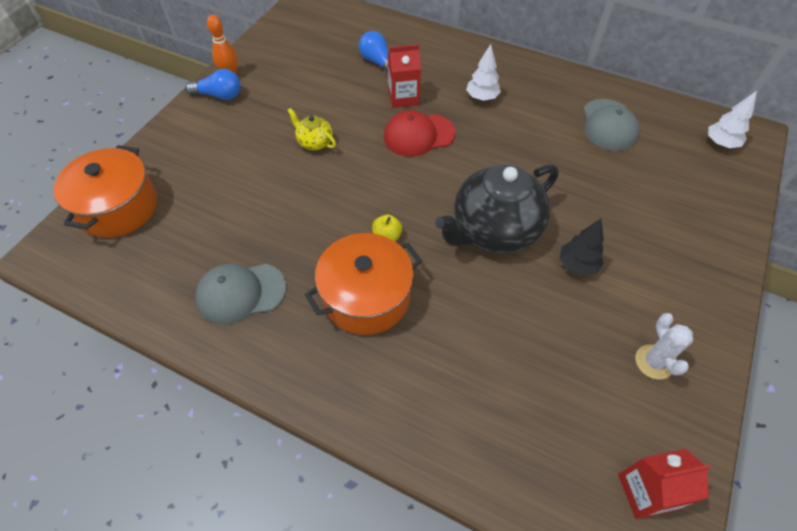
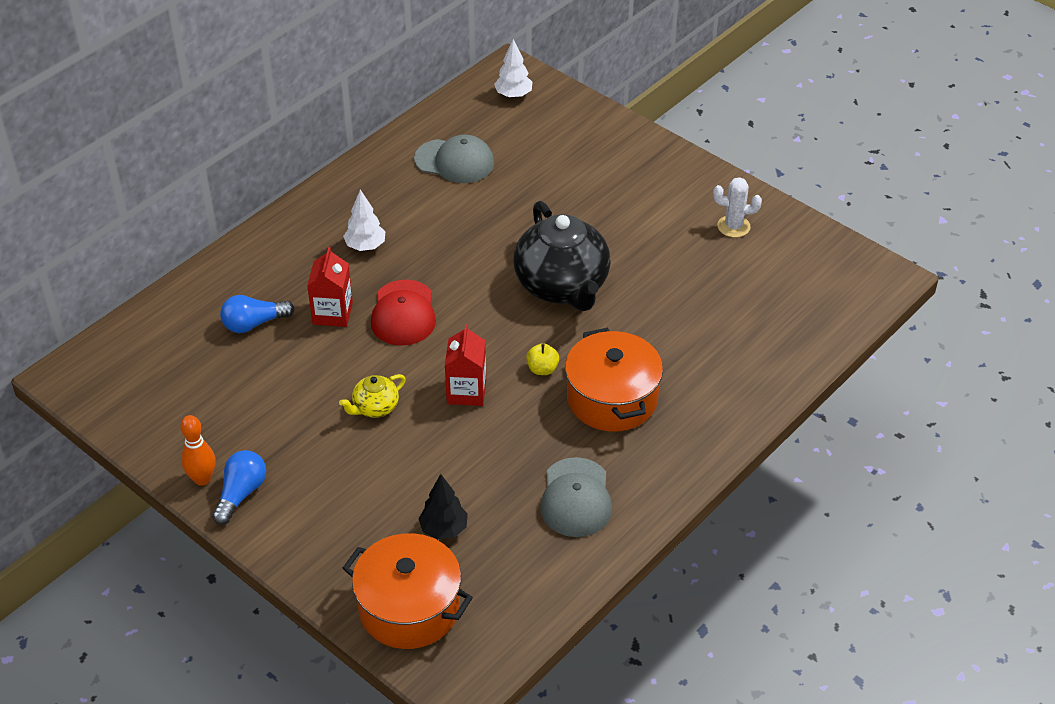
camera: 75 degrees left, 10 degrees down
(577, 265) = (624, 241): black tree -> black tree (444, 529)
(646, 492) = (836, 268): red carton -> red carton (466, 391)

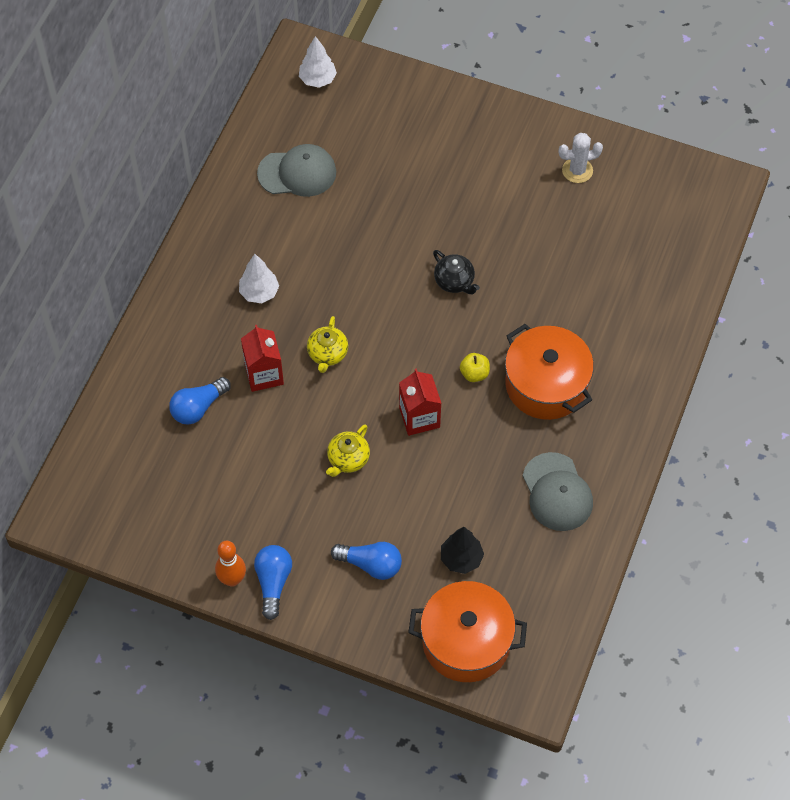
camera: 20 degrees left, 15 degrees up
(348, 507) = (371, 564): none -> blue light bulb
(403, 313) = (327, 354): red cap -> yellow teapot
(562, 286) = (454, 282): black teapot -> black teapot, size x0.45

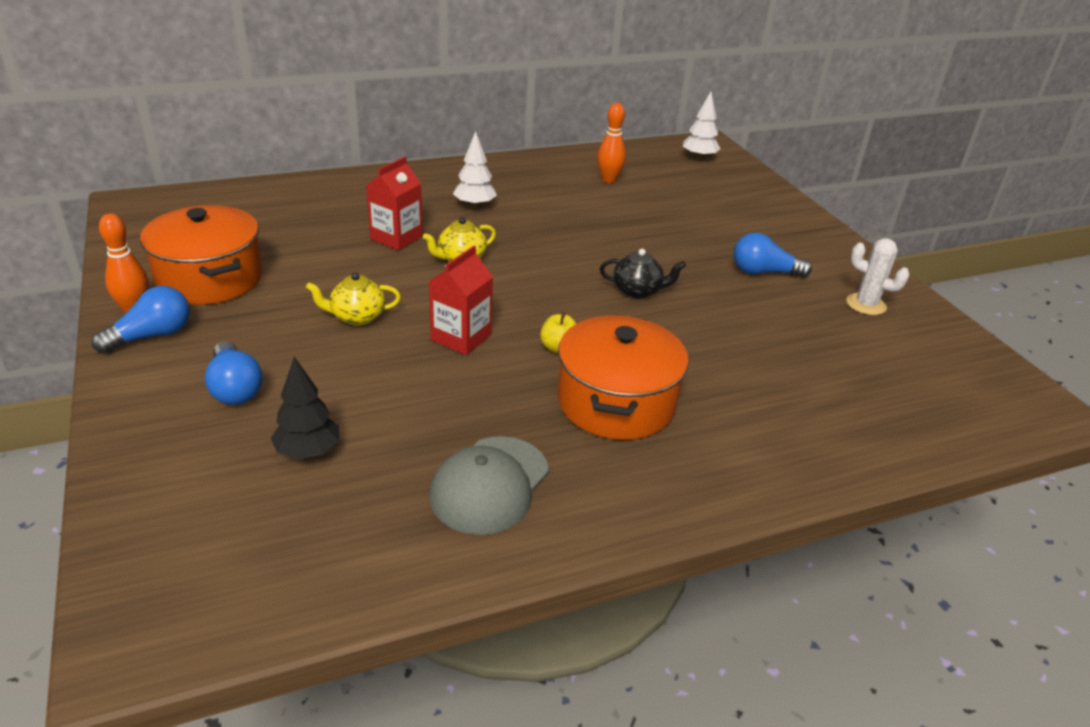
camera: 45 degrees right, 25 degrees down
(198, 407) = (321, 222): blue light bulb -> blue light bulb (763, 272)
(297, 173) = (609, 180): grey cap -> orange bowling pin
(454, 282) = (638, 291): black teapot -> black teapot turned 90 degrees counterclockwise
(466, 642) = (180, 518): orange pot -> orange pot (210, 279)

